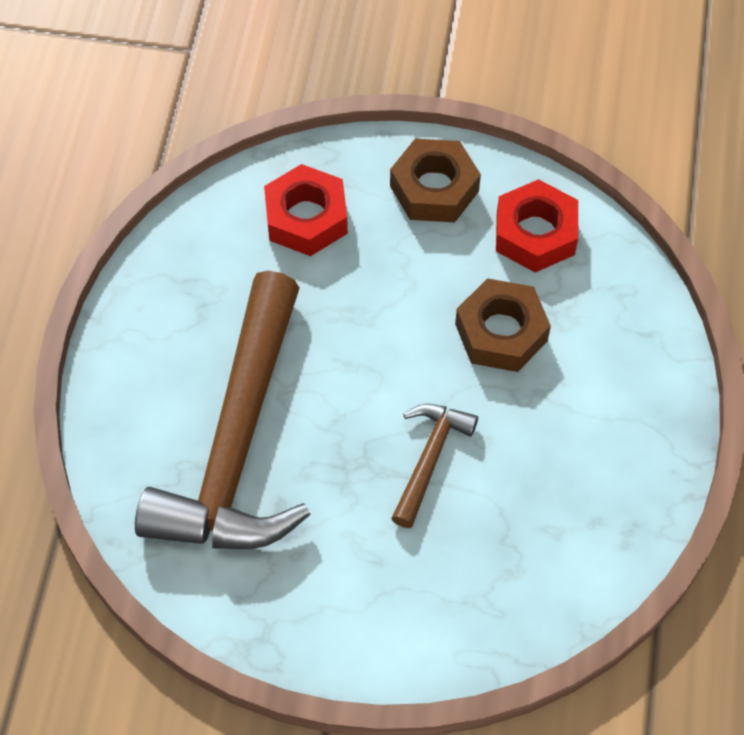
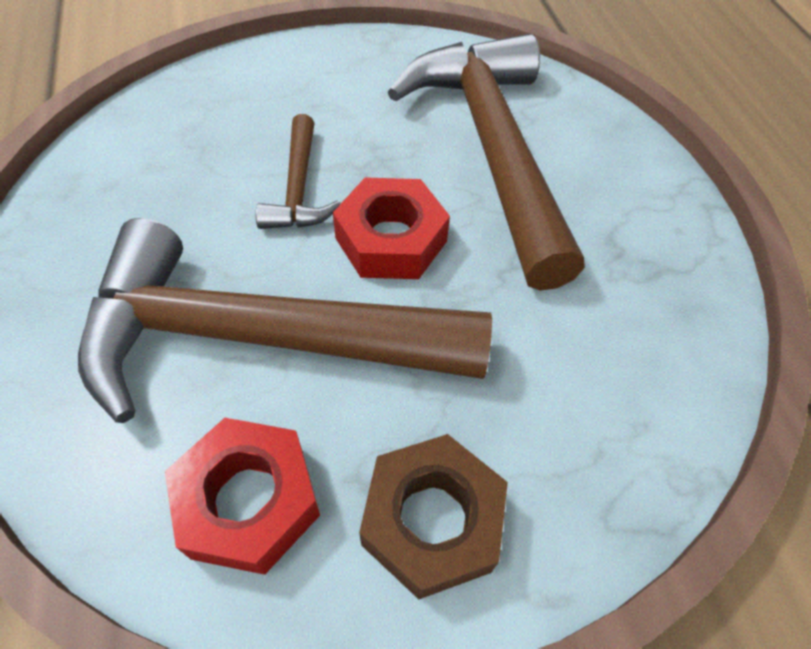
camera: 155 degrees right, 5 degrees down
(306, 218) = (581, 400): red nut -> red nut (391, 240)
(501, 332) = (260, 337): brown nut -> brown hammer

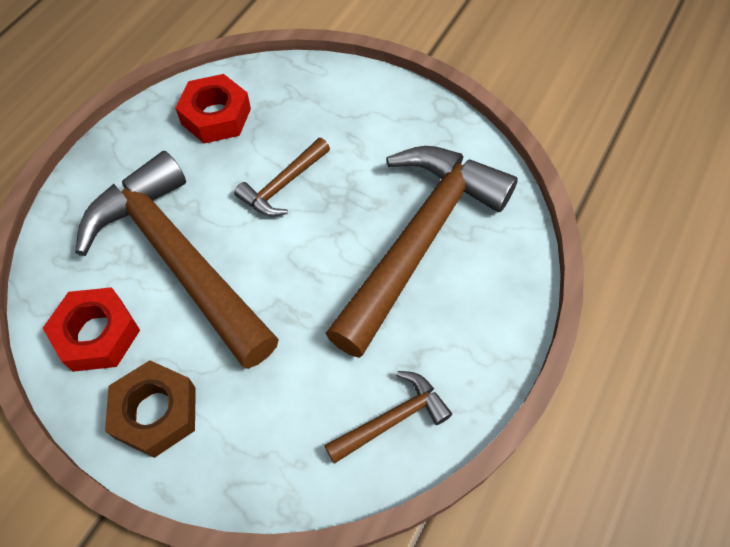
camera: 45 degrees right, 5 degrees up
(391, 240) = (296, 254): red nut -> red nut (216, 116)
(663, 312) = (392, 419): none -> brown hammer

